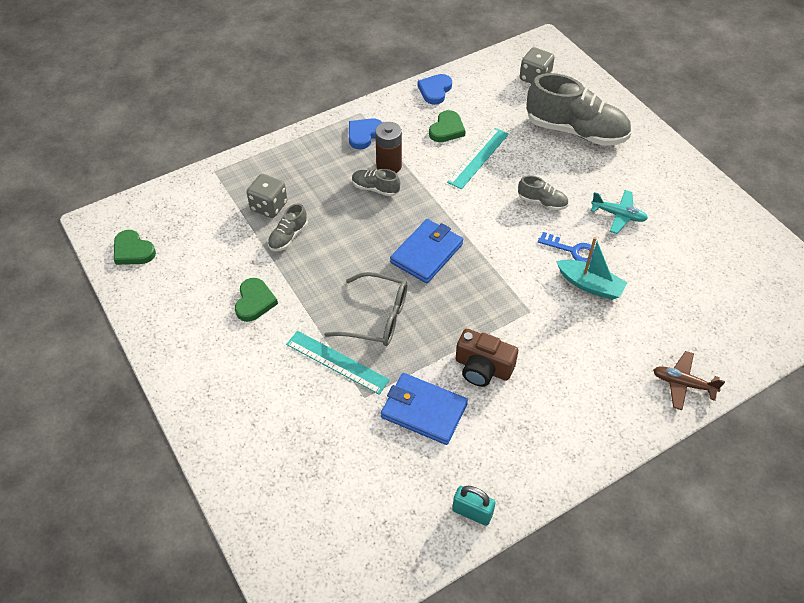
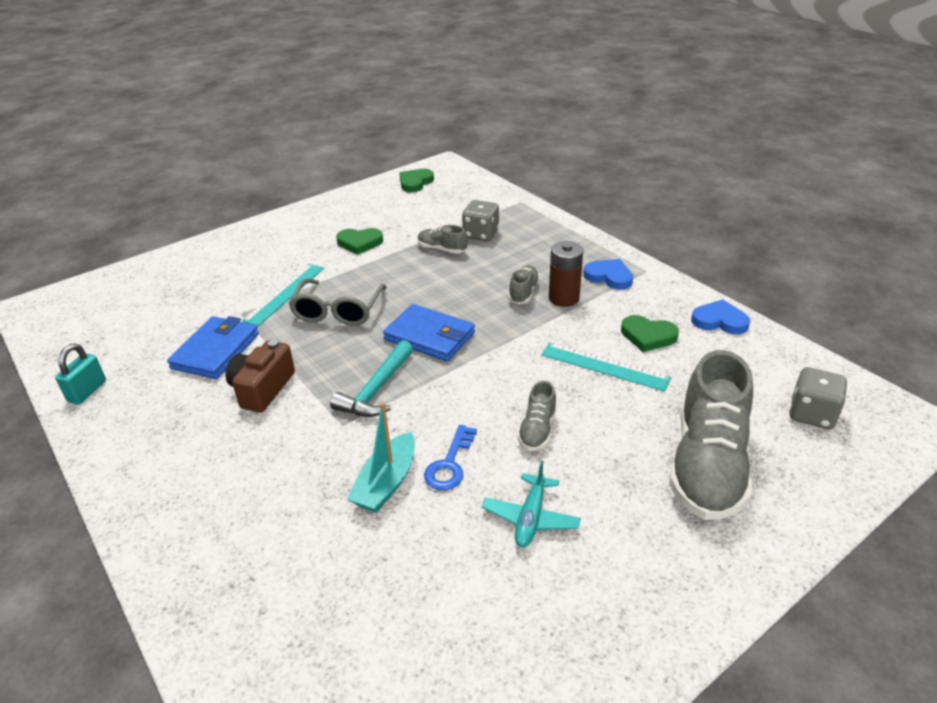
camera: 85 degrees right, 15 degrees down
(491, 290) = (376, 390): none -> turquoise hammer
(683, 384) = (200, 590): brown plane -> none

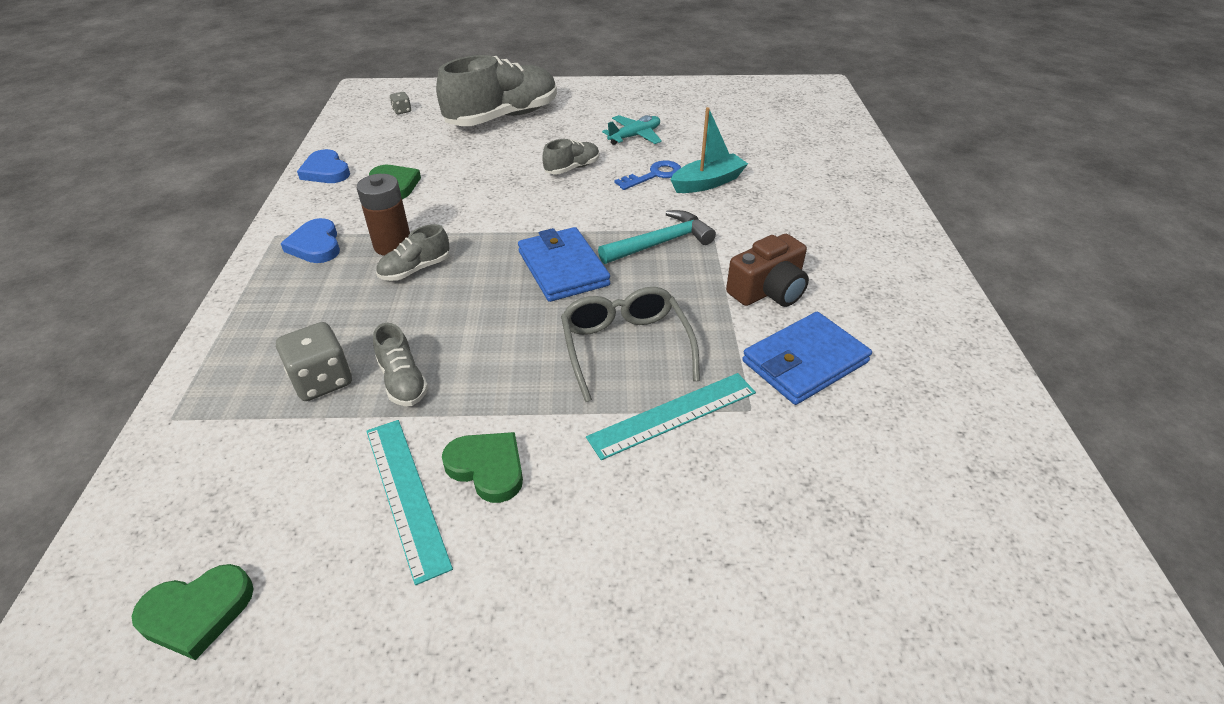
camera: 145 degrees left, 5 degrees up
(87, 391) = (977, 378): turquoise padlock -> none
(338, 310) = (625, 348): grey glasses -> grey glasses turned 60 degrees counterclockwise
(604, 366) = (464, 181): turquoise ruler -> turquoise ruler (406, 495)
(812, 414) = (402, 111): grey dice -> grey dice, size x0.50

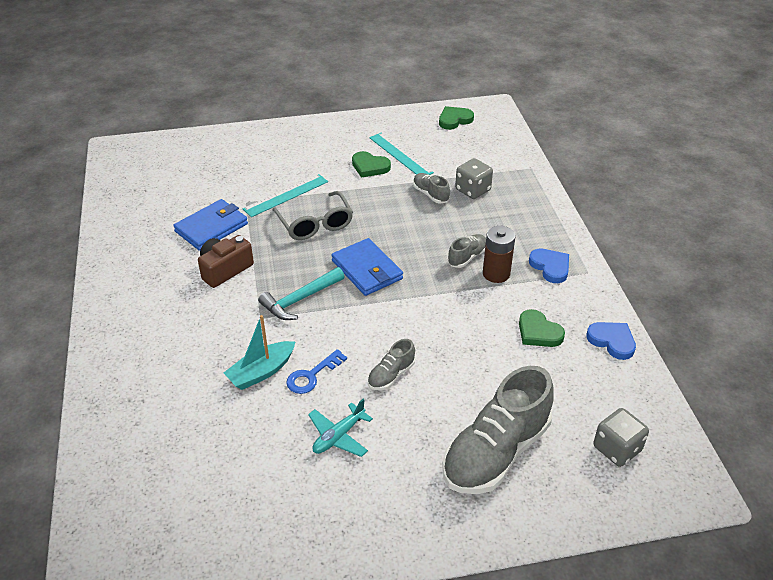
camera: 170 degrees right, 0 degrees up
(402, 111) = (617, 449): grey dice -> grey dice, size x2.00

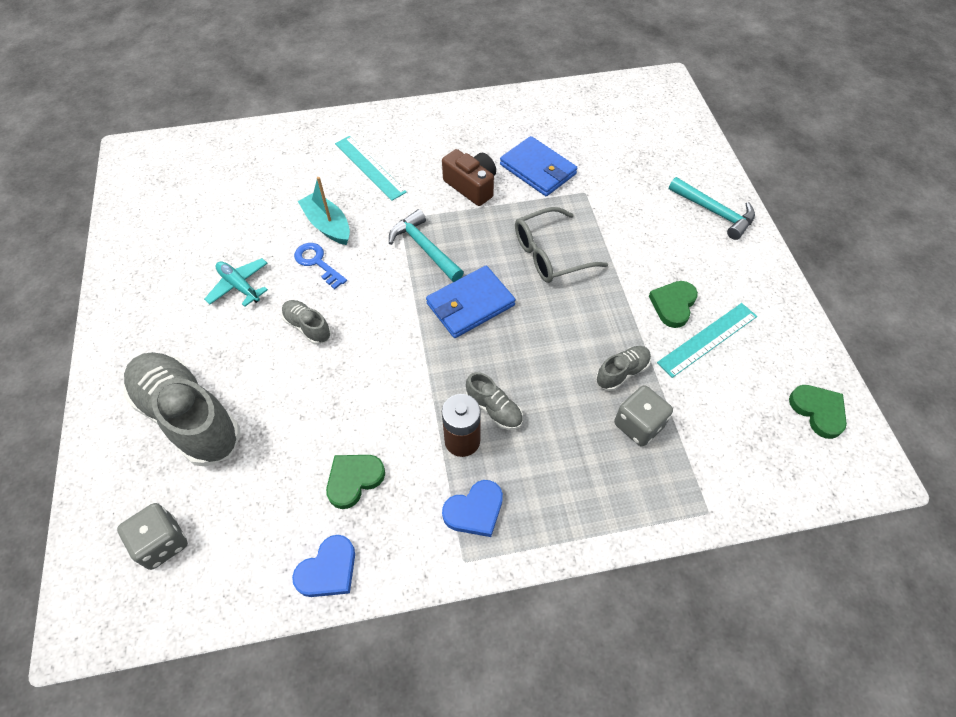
camera: 90 degrees right, 15 degrees up
(280, 139) = (714, 212): none -> turquoise hammer
(286, 195) = (601, 225): turquoise ruler -> turquoise ruler (370, 167)

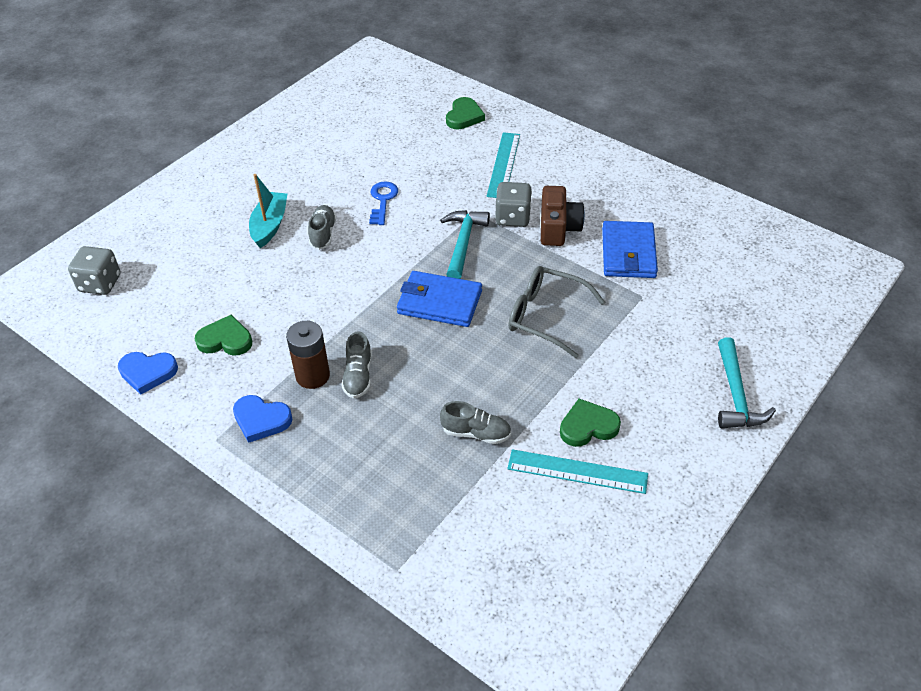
camera: 50 degrees right, 10 degrees down
(188, 417) = (196, 231): grey shoe -> none
(239, 286) = (320, 179): turquoise plane -> none
(328, 225) = (422, 182): turquoise boat -> turquoise boat (270, 225)
(638, 425) = (435, 474): grey dice -> grey dice (513, 217)
(818, 411) = (587, 598): green heart -> green heart (464, 116)

